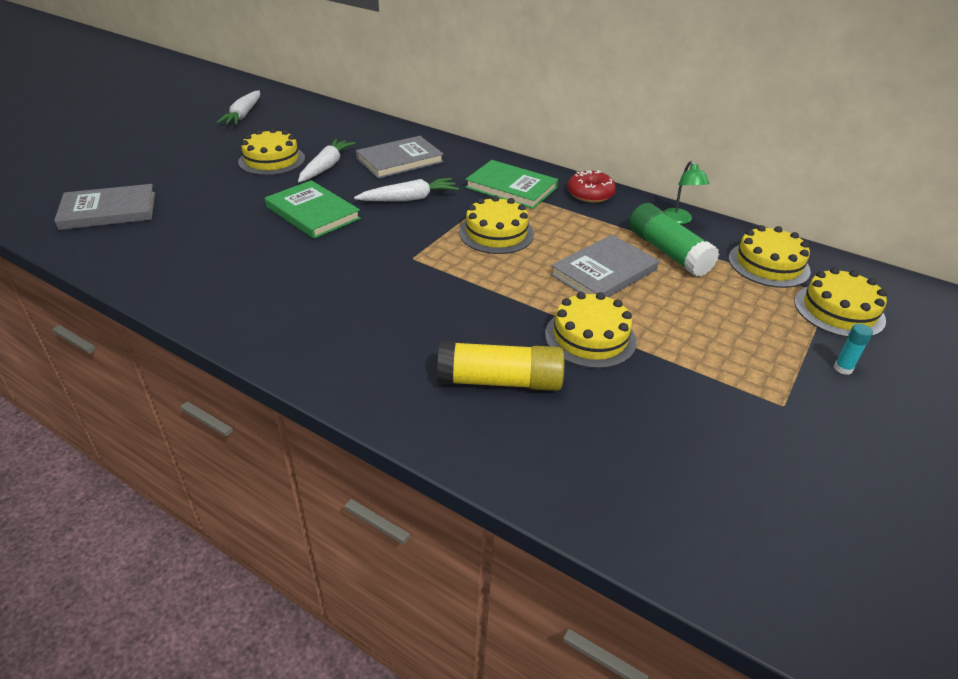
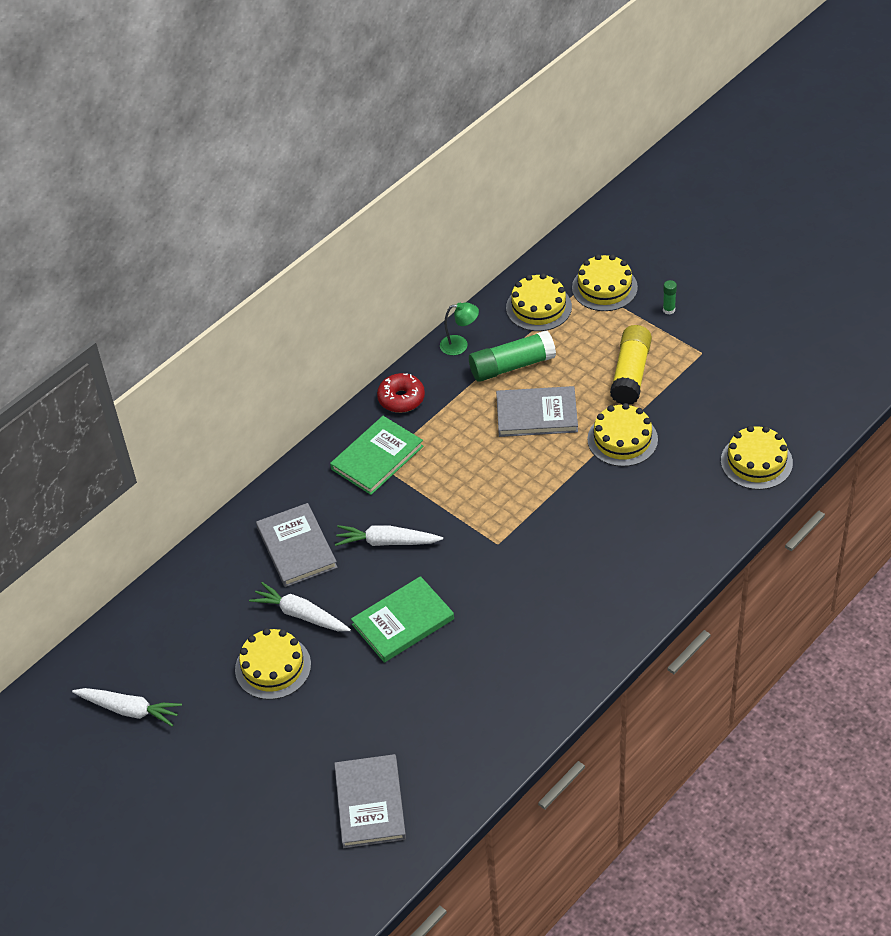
camera: 75 degrees left, 10 degrees up
(409, 199) = (387, 542): white carrot -> white carrot turned 75 degrees counterclockwise
(496, 233) = (464, 479): yellow cake -> yellow cake (756, 462)
(500, 381) = (667, 499): yellow glue stick -> yellow glue stick (631, 373)
(604, 272) = (536, 414): grey book -> grey book turned 60 degrees counterclockwise
(843, 368) = (669, 310): turquoise glue stick -> green glue stick

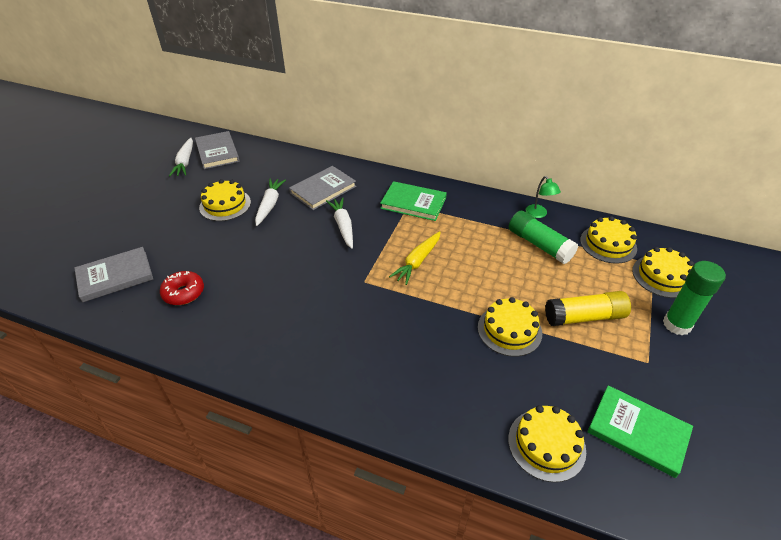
camera: 65 degrees right, 5 degrees down
(401, 398) = (471, 200): red donut -> red donut (184, 293)
(403, 622) = (275, 251): green book -> green book (638, 432)
(488, 485) = (417, 262): none -> yellow carrot
(536, 414) = (501, 270): grey book -> grey book (217, 152)
(669, 310) = (676, 324): green glue stick -> green glue stick, size x2.25

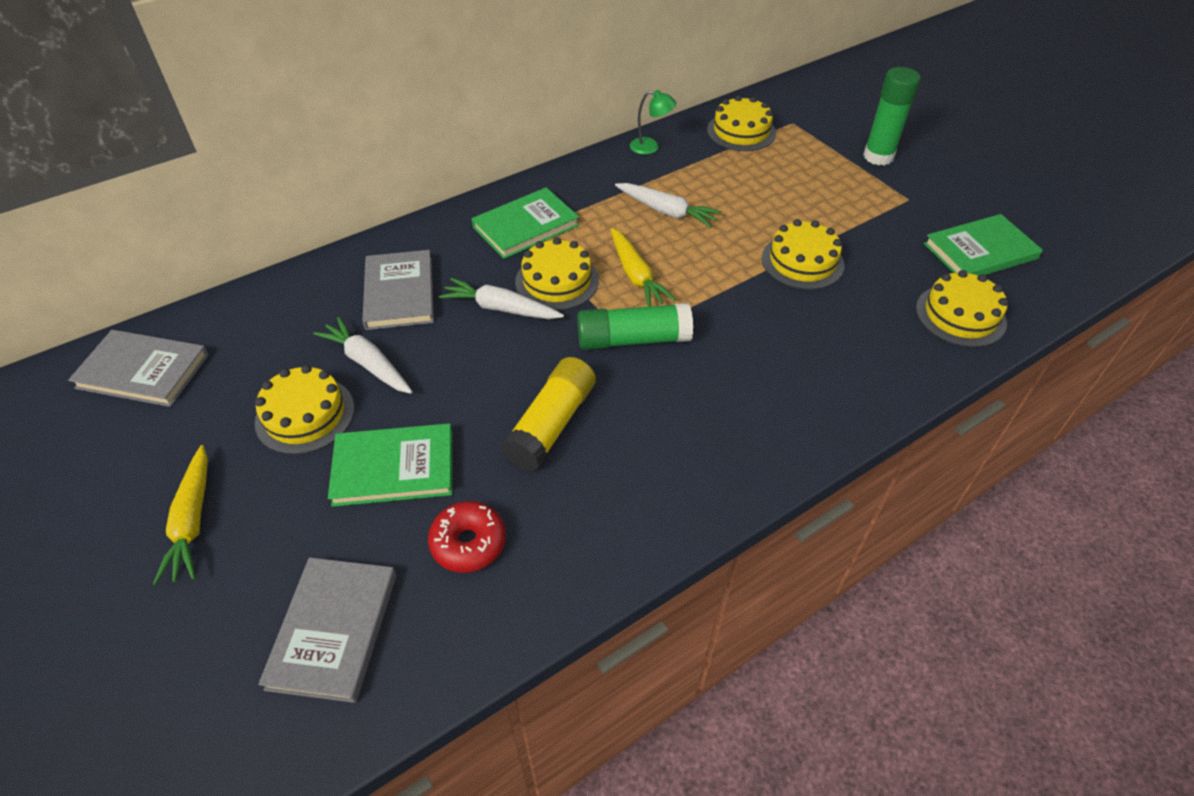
camera: 55 degrees left, 5 degrees up
(149, 208) = (192, 521): none -> yellow carrot
(185, 162) = (114, 424): white carrot -> white carrot (667, 211)
(213, 246) = (394, 468): none -> green book
(539, 245) = (698, 173): green glue stick -> green glue stick (633, 339)
(584, 317) = (825, 203): yellow glue stick -> yellow glue stick (551, 424)
(662, 276) = (813, 127): yellow cake -> yellow cake (557, 281)

